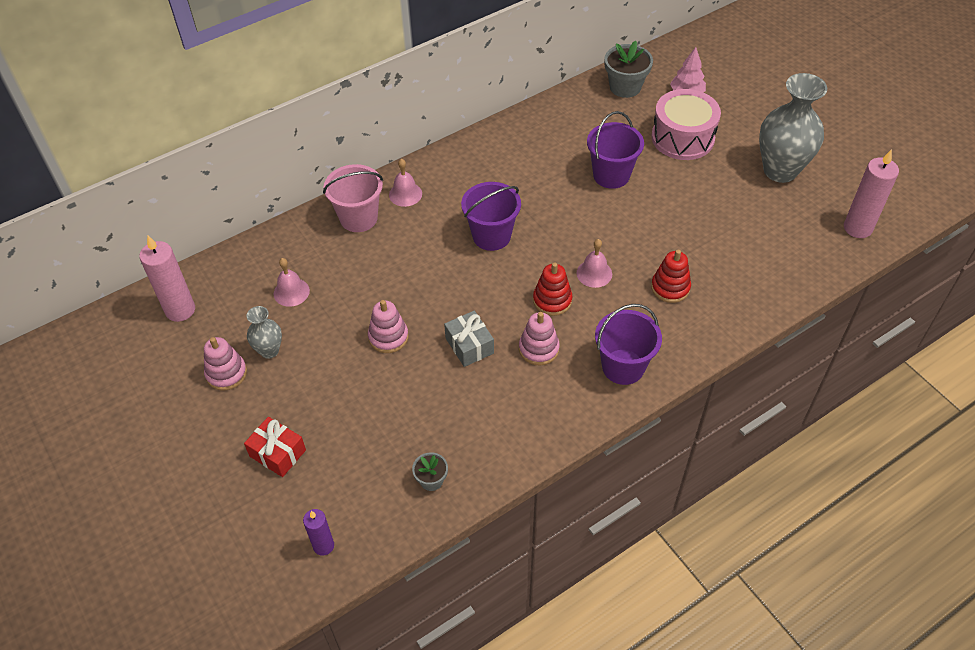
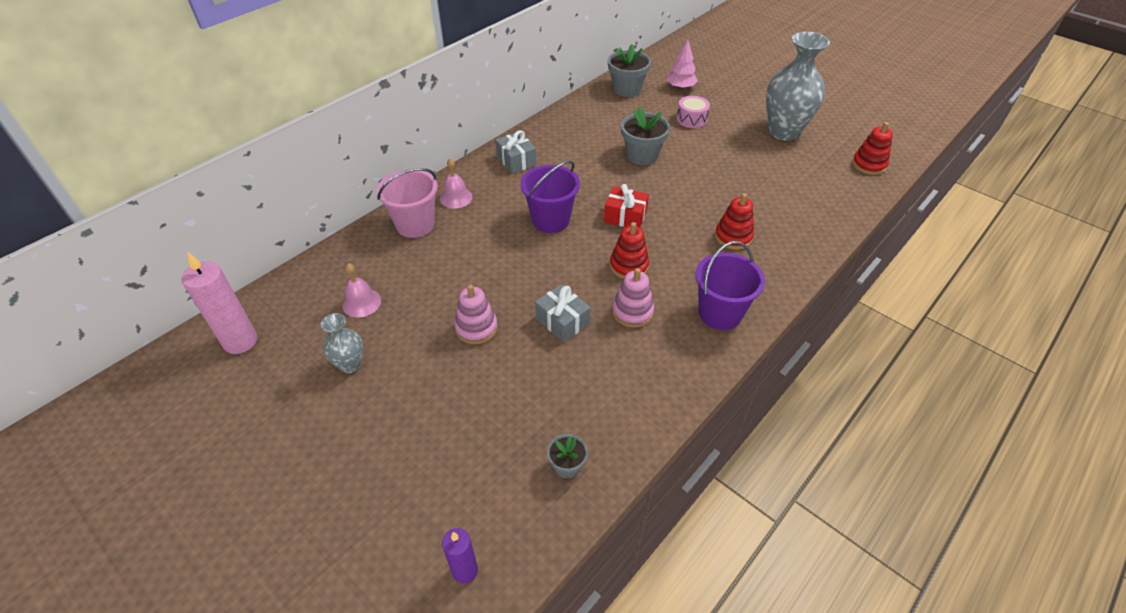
camera: 15 degrees left, 5 degrees down
(226, 373) = (306, 397): pink stacking toy -> none
(277, 453) = (384, 473): red gift -> red gift (625, 216)
(477, 160) = (516, 161): none -> grey gift
(594, 273) = (659, 236): pink bell -> none
(611, 175) = (642, 155): purple bucket -> grey flower pot
(682, 138) = (691, 119): pink drum -> pink drum, size x0.54
(857, 228) = (868, 165): pink candle -> red stacking toy

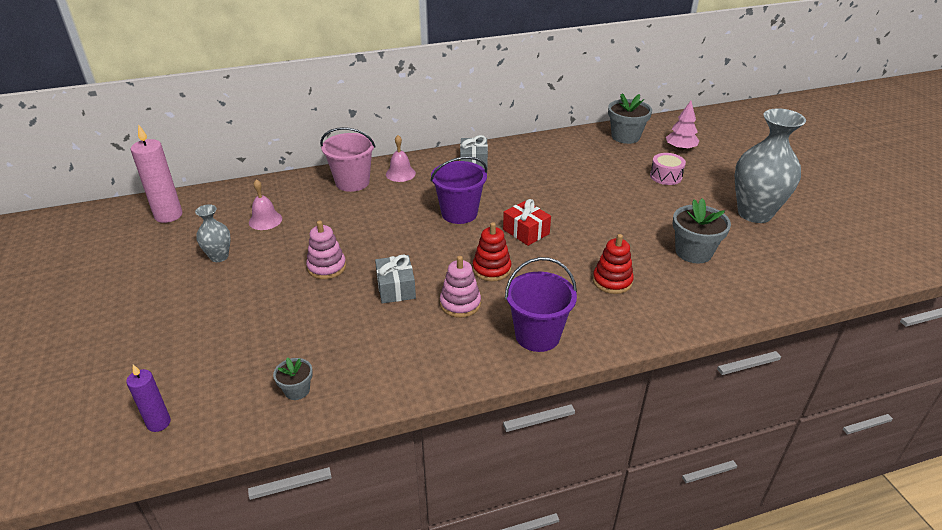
camera: 30 degrees right, 10 degrees down
(642, 155) = (588, 191): grey flower pot -> grey flower pot (693, 252)
(868, 165) = (826, 270): red stacking toy -> none

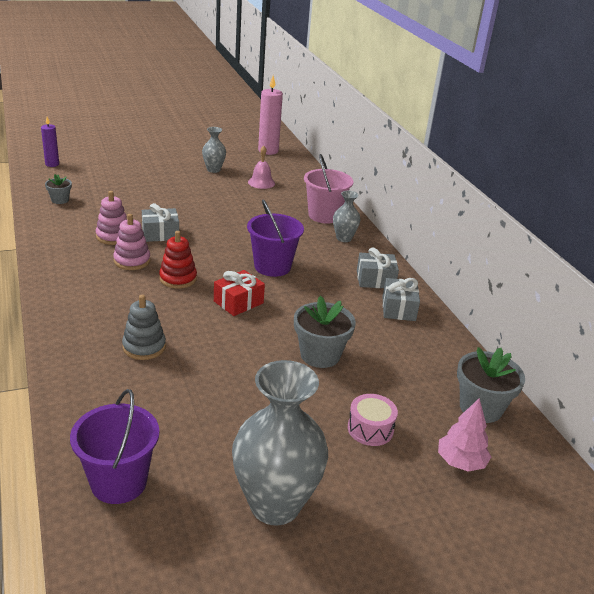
camera: 85 degrees right, 5 degrees down
(327, 267) = (194, 207): pink stacking toy -> pink stacking toy (113, 236)
(400, 174) = (344, 238): pink bell -> grey vase
(516, 155) = (398, 309): none -> grey gift
(537, 335) = (78, 295): purple bucket -> purple bucket (119, 482)
(612, 281) = (144, 347): red stacking toy -> grey stacking toy
(693, 252) = (187, 418): grey flower pot -> grey flower pot (320, 355)

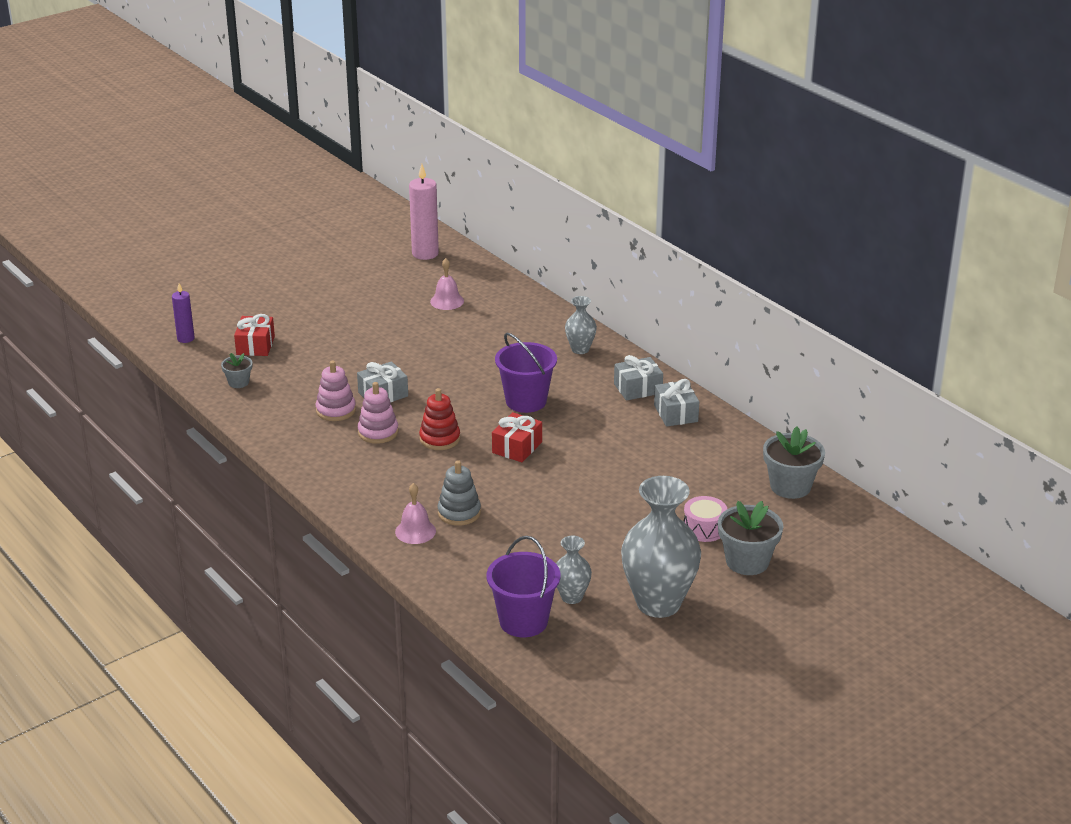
camera: 15 degrees left, 0 degrees up
(91, 353) = (415, 531): none -> pink bell
(96, 179) = (255, 345): none -> red gift
(213, 170) = (380, 297): grey vase -> grey vase (571, 597)
(320, 355) = (626, 477): grey flower pot -> grey flower pot (747, 561)
(324, 215) = (543, 326): pink bucket -> none
(460, 462) = (790, 534): pink tree -> none

